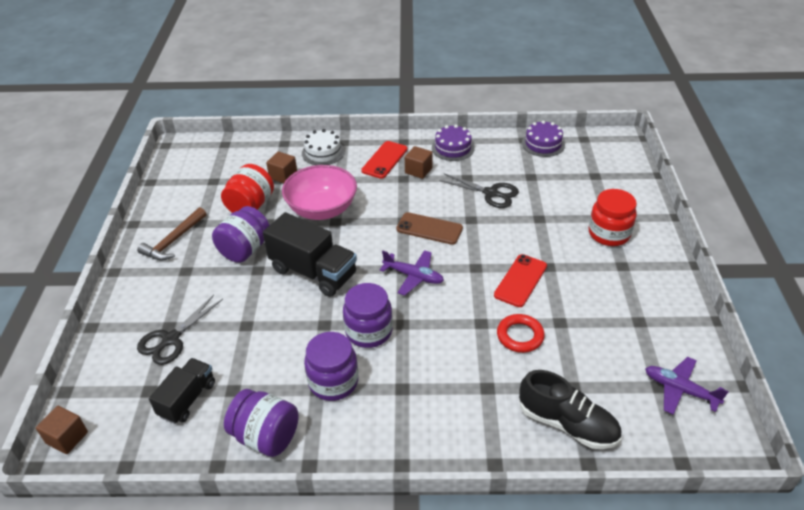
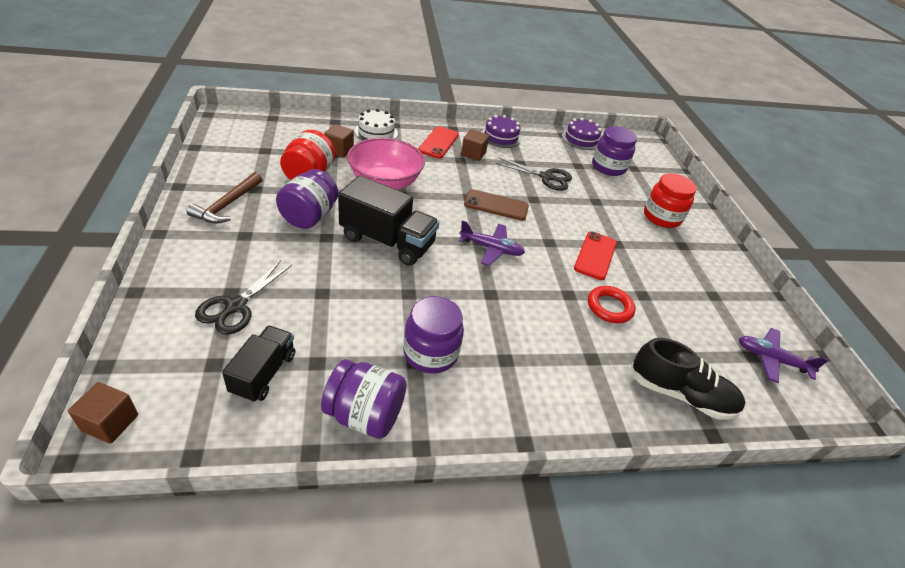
camera: 15 degrees left, 0 degrees up
(369, 331) = (457, 301): purple jar -> purple jar (608, 167)

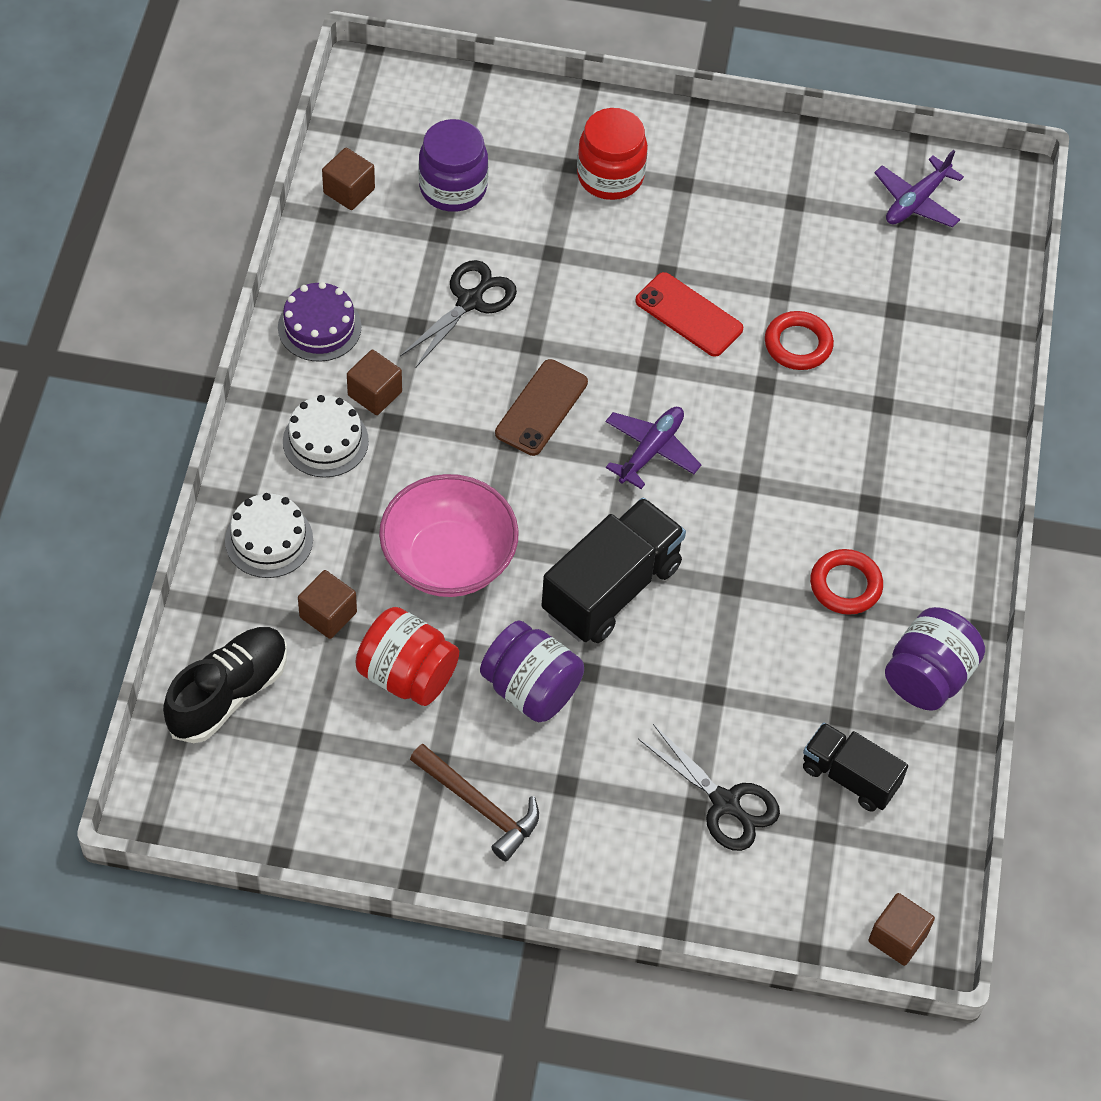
camera: 70 degrees left, 15 degrees up
(430, 353) = (845, 585): purple jar -> red ring
(438, 143) = (325, 441): red phone -> white cake
(581, 139) = (349, 191): purple cake -> brown cube
(680, 394) = (952, 333): black shoe -> black shoe (229, 693)

